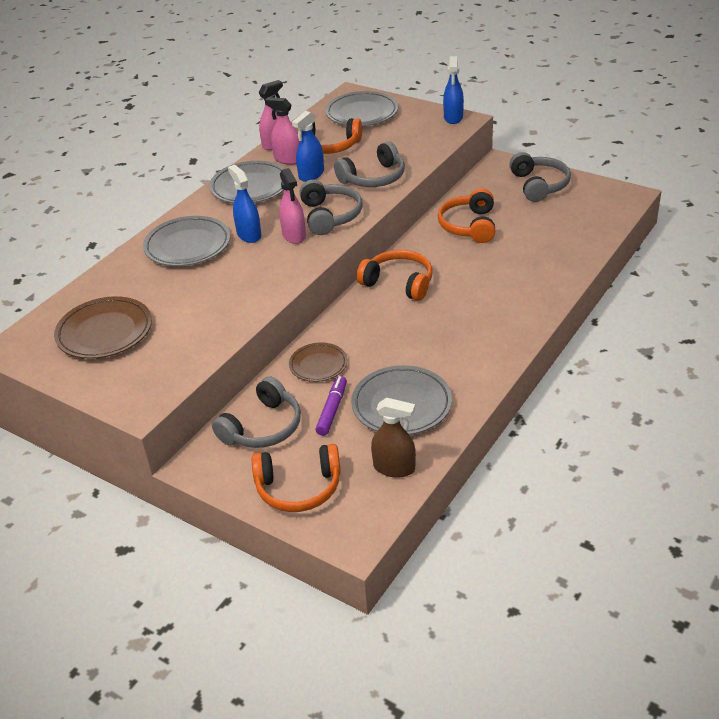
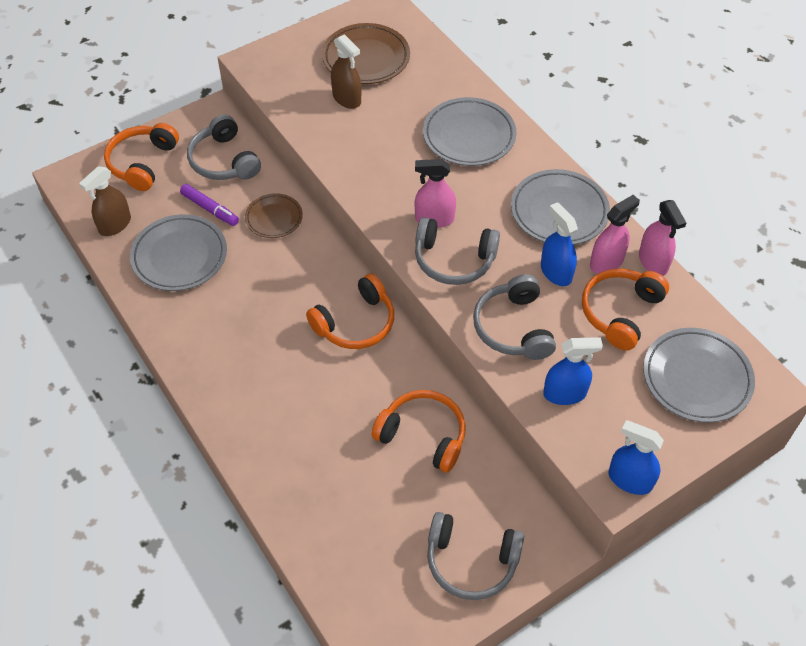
camera: 110 degrees right, 15 degrees up
(170, 324) = (347, 98): none -> brown spray bottle
(249, 235) = (459, 185): blue spray bottle -> blue spray bottle (565, 393)

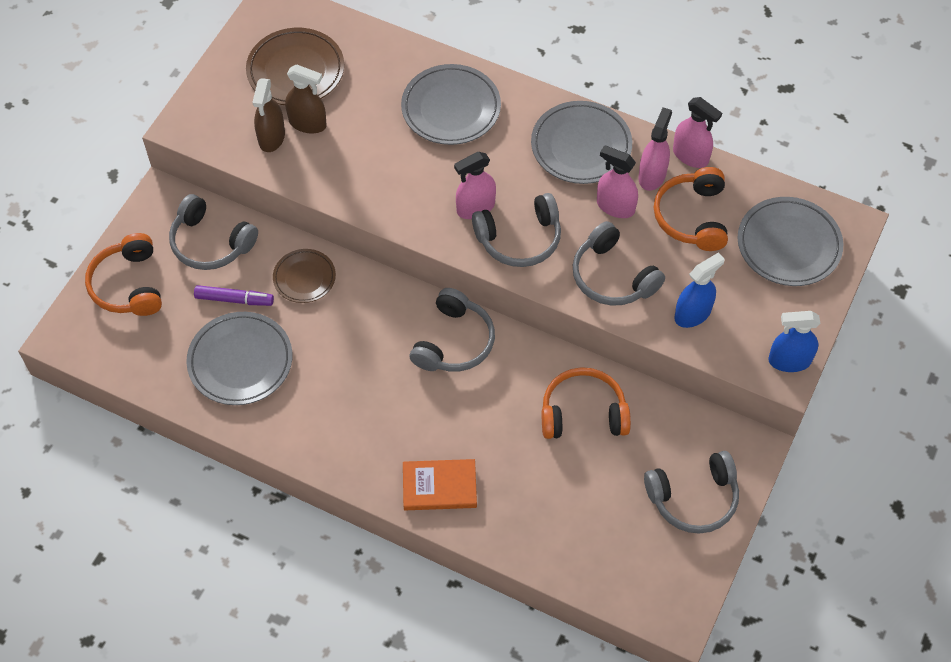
camera: 30 degrees left, 5 degrees up
(115, 225) = (150, 362): brown spray bottle -> brown spray bottle (271, 137)
(259, 432) = (439, 486): none -> orange book
(355, 323) = (453, 342): orange headphones -> grey headphones
(556, 272) = (615, 206): blue spray bottle -> pink spray bottle

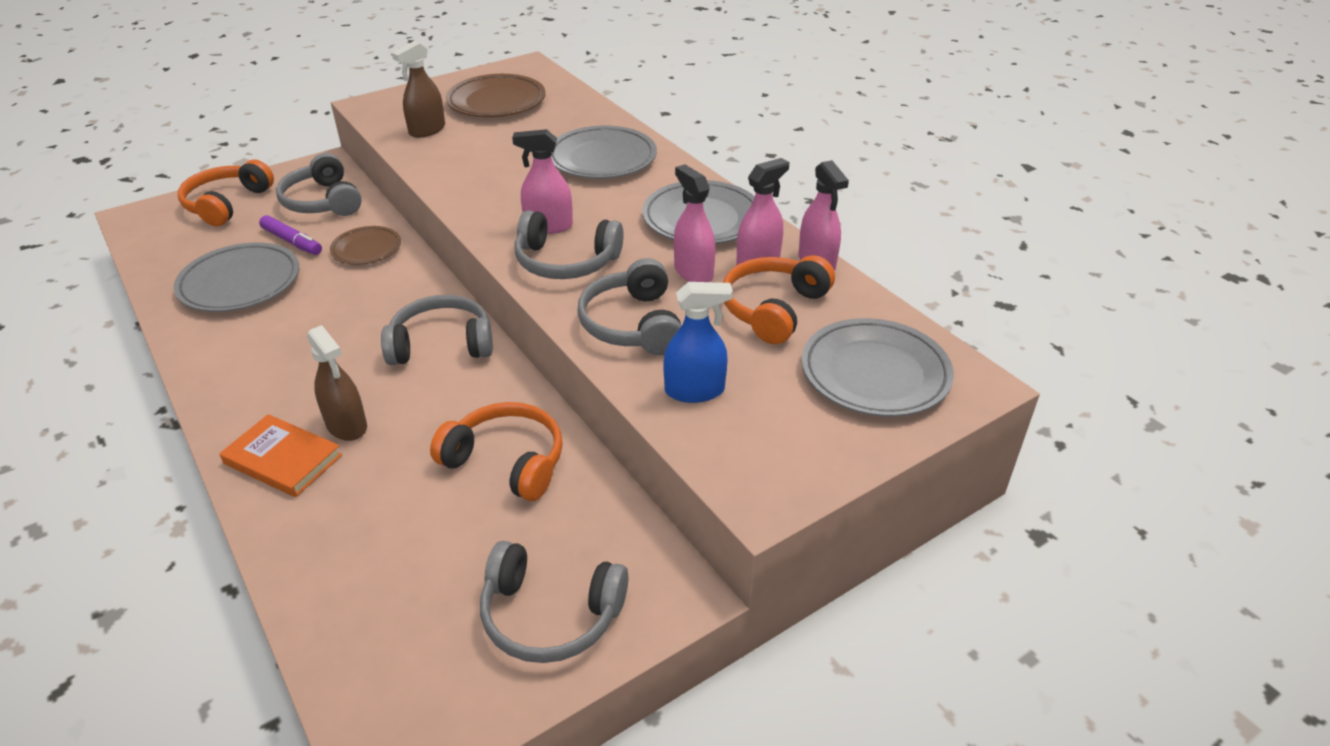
camera: 30 degrees right, 20 degrees down
(307, 123) = (467, 131): brown spray bottle -> brown spray bottle (346, 425)
(453, 342) = (441, 344): grey headphones -> grey headphones turned 150 degrees counterclockwise
(789, 361) = (781, 487): blue spray bottle -> none

